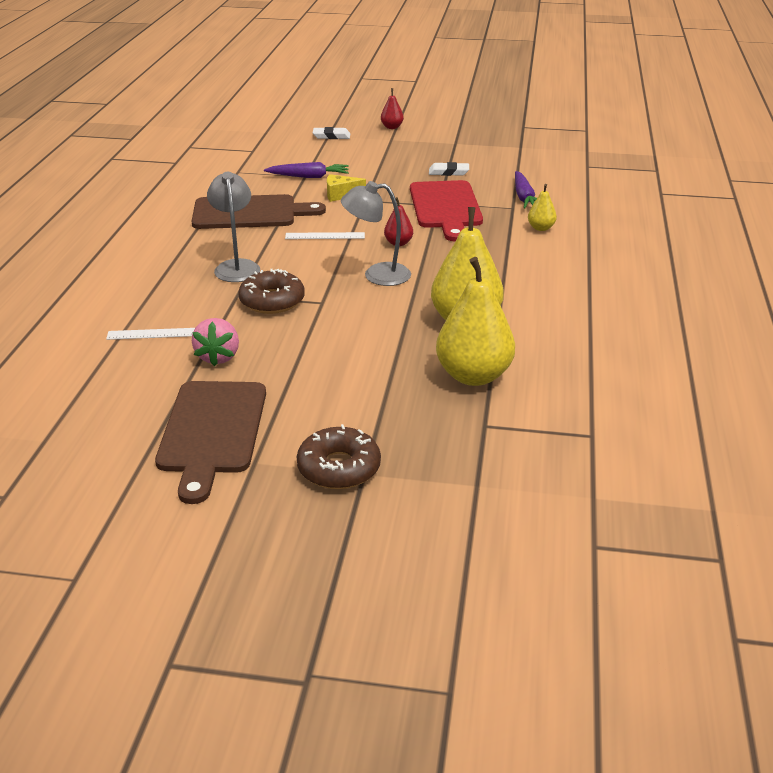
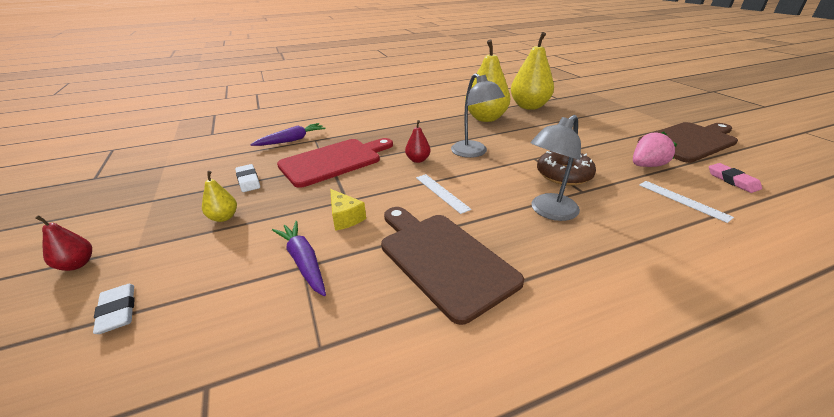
camera: 120 degrees left, 0 degrees up
(127, 386) = (732, 180): none -> pink eraser
(339, 468) = (638, 111): brown donut -> none
(541, 228) = (344, 125): yellow pear -> yellow pear (224, 217)

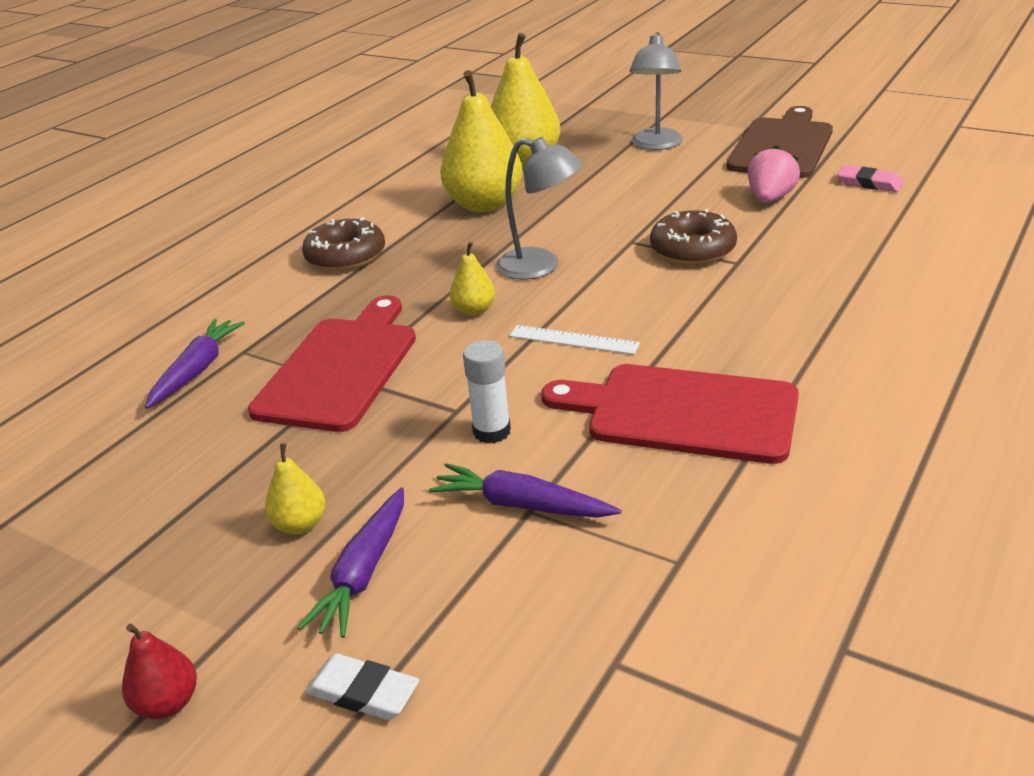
camera: 35 degrees left, 0 degrees up
(207, 253) = (363, 572): none -> purple carrot
(248, 180) = (239, 462): white eraser -> none
(345, 218) = (492, 431): yellow cheese -> white glue stick
(401, 119) = (346, 256): none -> brown donut
(418, 160) = (474, 310): red pear -> yellow pear
(443, 259) = (683, 413): brown cutting board -> red cutting board
(549, 212) = (729, 304): grey lamp -> grey lamp (656, 145)
(682, 200) = (846, 228): white ruler -> none

